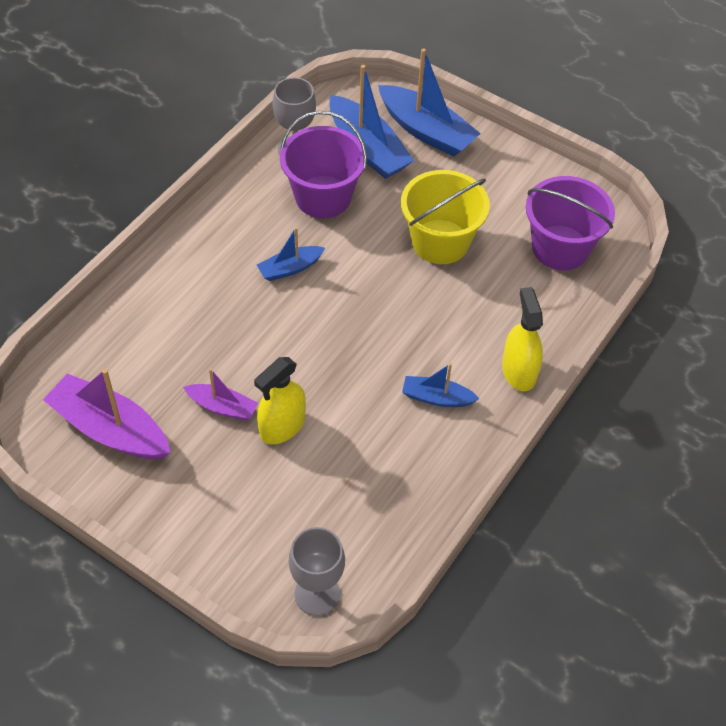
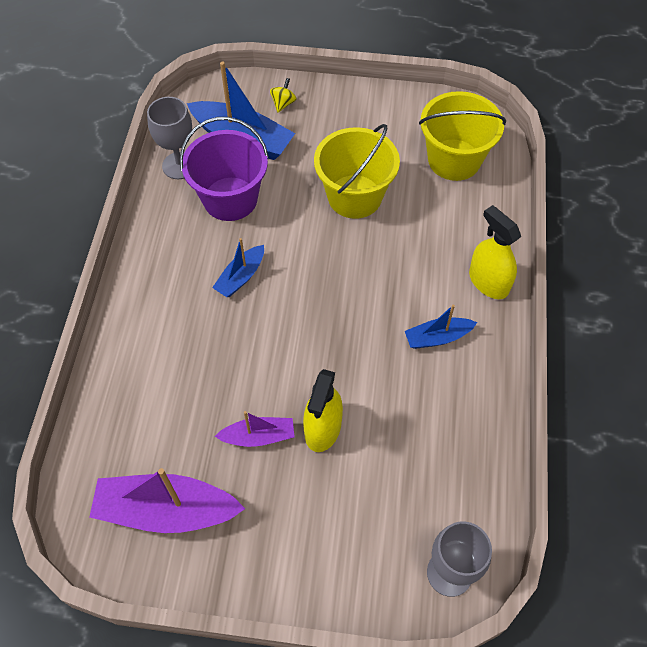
camera: 25 degrees left, 5 degrees up
(426, 131) = (283, 103): blue boat -> yellow spinning top
(560, 248) = (454, 160): purple bucket -> yellow bucket

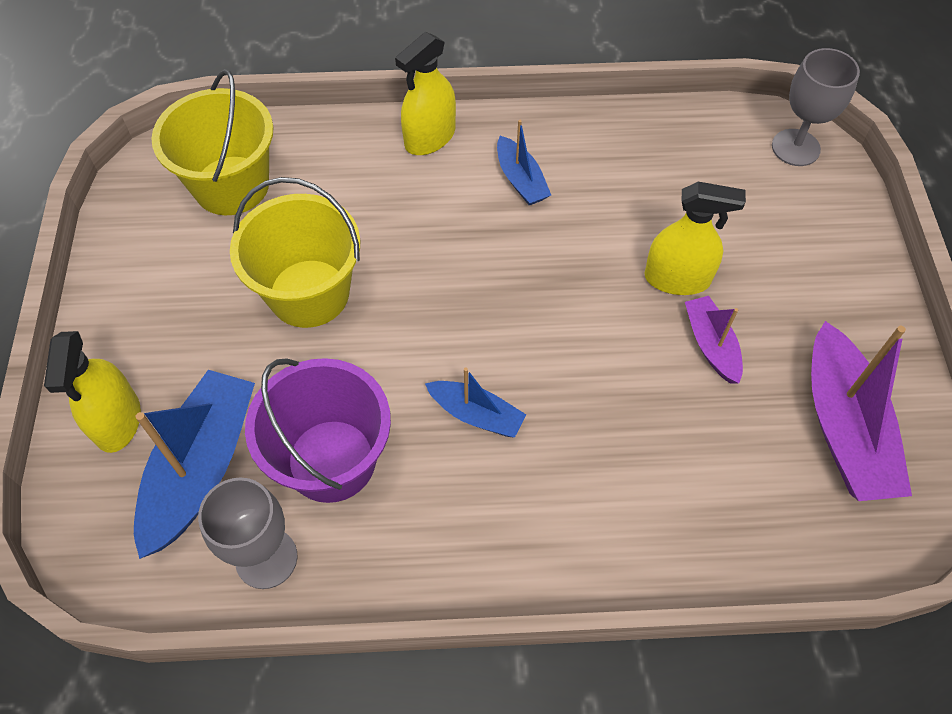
camera: 100 degrees left, 0 degrees up
(283, 103) = (117, 421): yellow spinning top -> yellow spray bottle

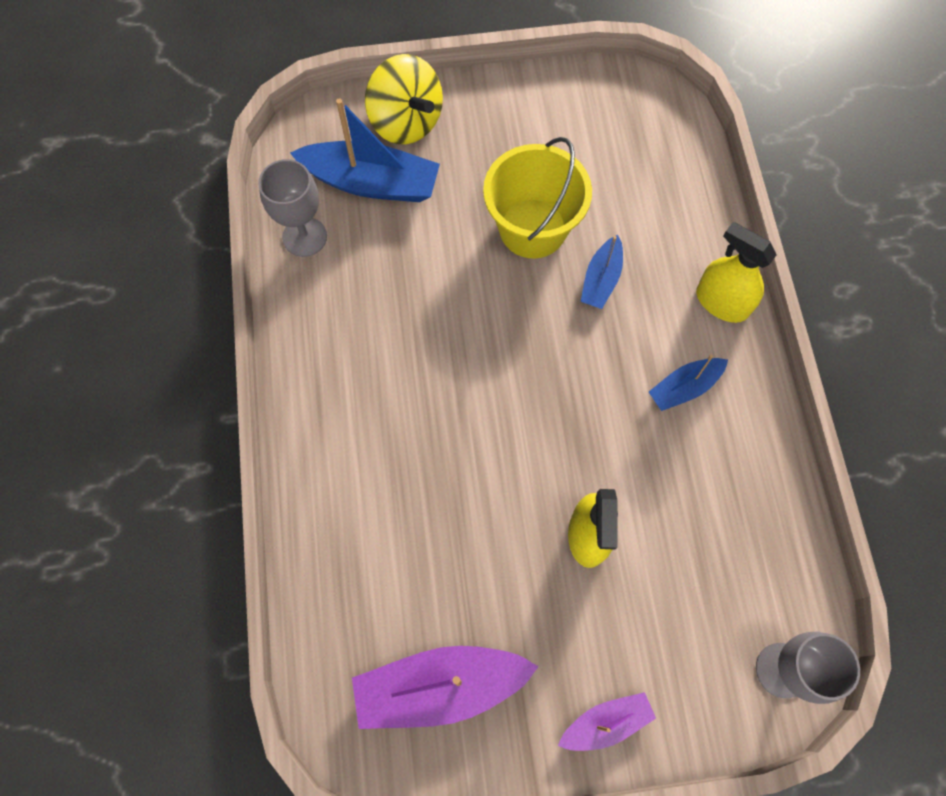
camera: 85 degrees right, 10 degrees up
(117, 421) = (406, 122): yellow spray bottle -> yellow spinning top
(231, 185) = (635, 152): yellow bucket -> none
(331, 460) = (383, 267): purple bucket -> none
(476, 414) = (430, 368): blue boat -> blue boat (601, 279)
(711, 345) = (517, 566): purple boat -> purple boat (606, 722)

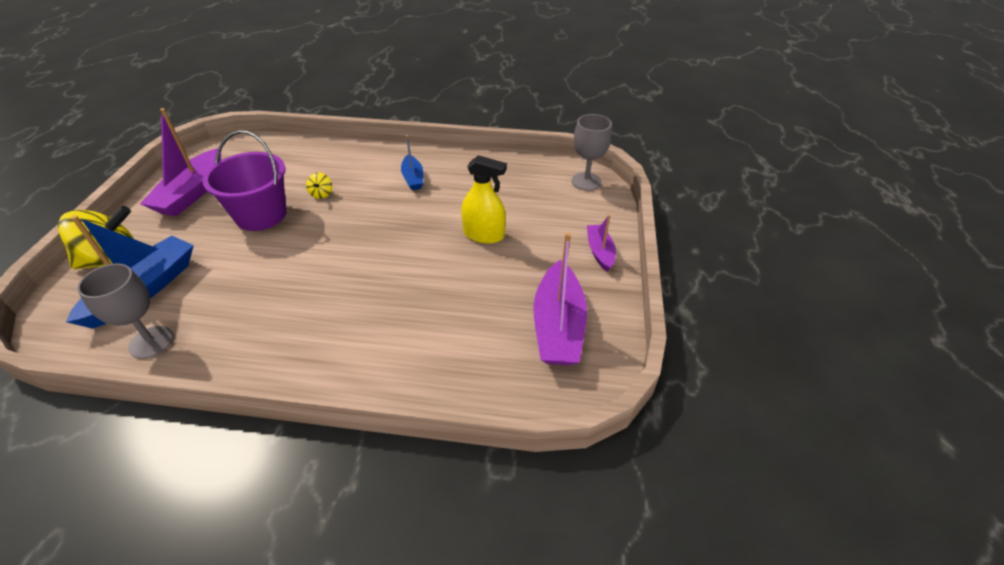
camera: 75 degrees left, 25 degrees down
(532, 228) = (261, 215): yellow bucket -> purple bucket
(548, 125) = (192, 193): none -> purple boat
(601, 279) = (321, 194): blue boat -> yellow spinning top
(721, 302) = (371, 154): yellow spray bottle -> none

